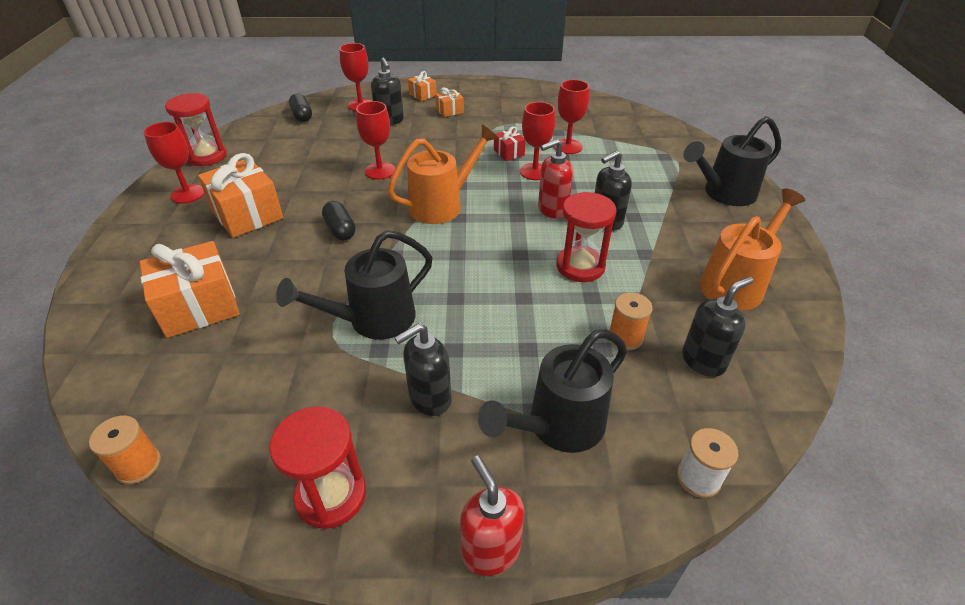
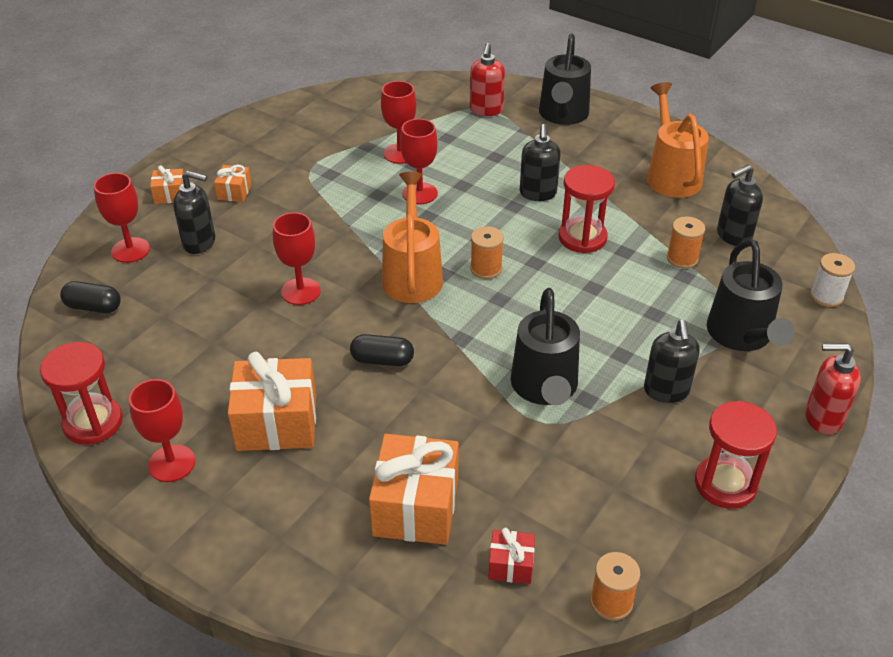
camera: 55 degrees left, 0 degrees up
(485, 234) = (486, 269): none -> orange spool
(509, 153) = (368, 193): red gift -> red gift (511, 565)
(552, 210) = (490, 213): red soap dispenser -> red soap dispenser (486, 110)
(703, 361) = (733, 236): black soap dispenser -> black soap dispenser turned 120 degrees counterclockwise

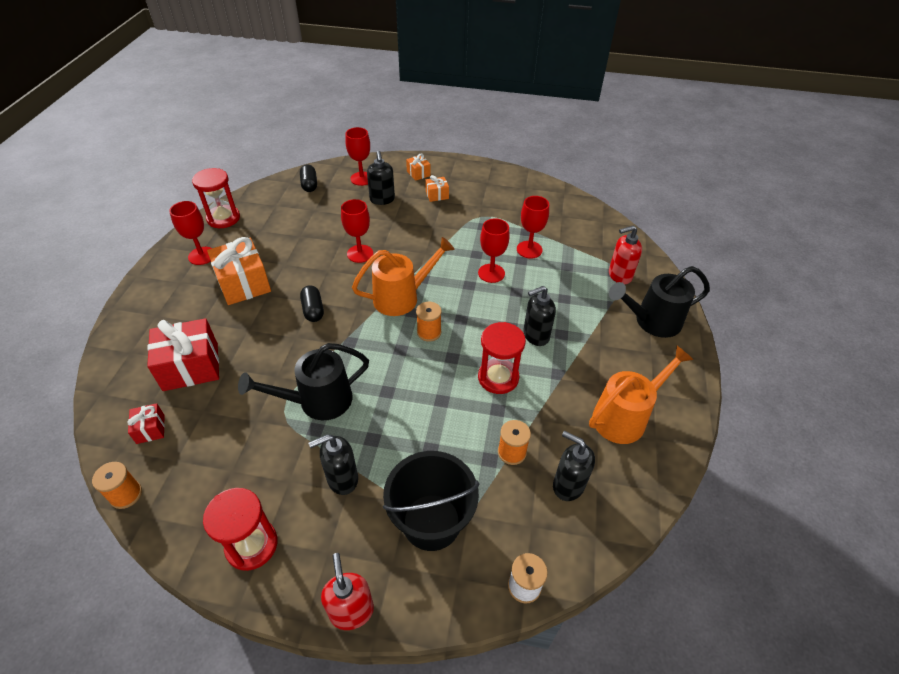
camera: 65 degrees right, 5 degrees up
(416, 507) = (191, 367): orange gift -> red gift
(742, 336) = (431, 522): black watering can -> black bucket

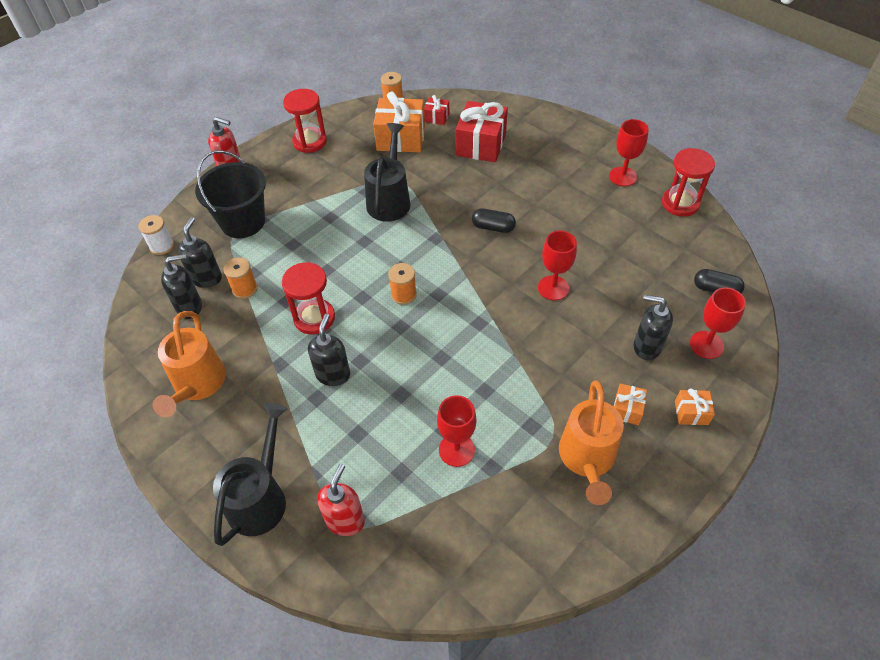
camera: 125 degrees right, 5 degrees up
(244, 283) = (562, 193): orange gift -> orange gift (401, 138)
(342, 479) = (314, 191): black soap dispenser -> black soap dispenser (207, 278)
(402, 297) = (463, 295): orange watering can -> orange watering can (587, 460)
(491, 273) = (444, 387): red goblet -> none

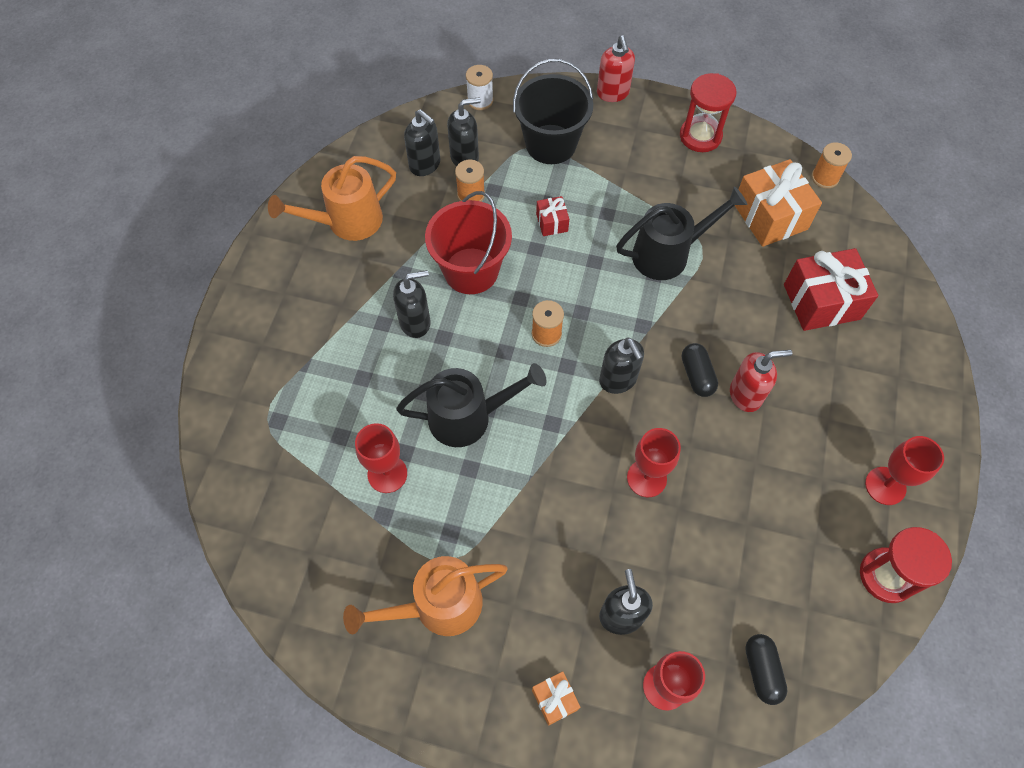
camera: 60 degrees right, 10 degrees up
(260, 497) = (263, 335): black watering can -> black watering can (469, 417)
(314, 318) = (471, 271): red hourglass -> red bucket
(345, 520) = (271, 414): red soap dispenser -> red soap dispenser (746, 395)
(436, 117) = (832, 234): red gift -> red gift (552, 222)
(469, 270) = (618, 380): none -> black soap dispenser
(627, 409) = (522, 625): orange gift -> none

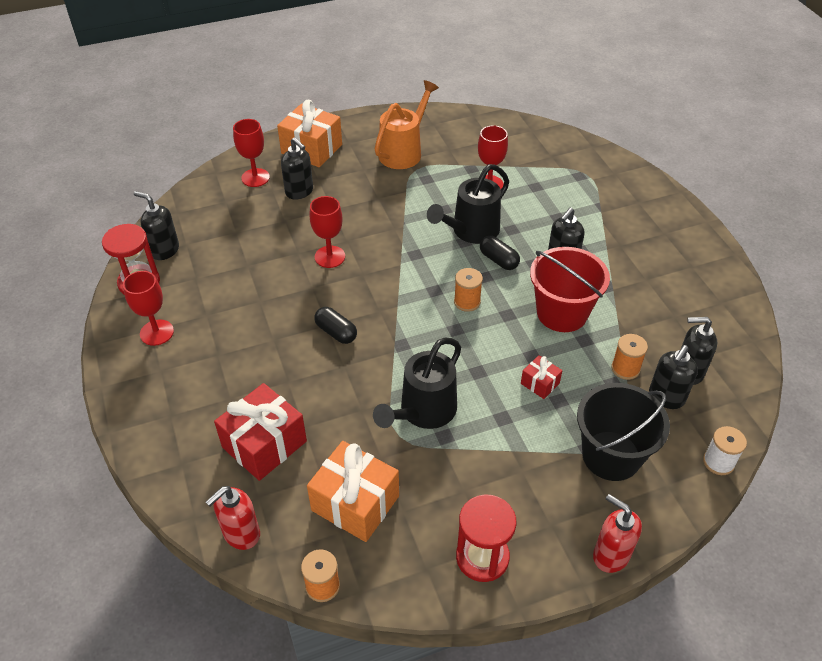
camera: 145 degrees right, 15 degrees down
(346, 222) = (686, 295): orange watering can -> none
(555, 699) = (311, 149): orange gift -> orange gift, size x2.04
(618, 380) = (391, 300): black soap dispenser -> black soap dispenser (164, 250)
(746, 395) = (291, 338): red soap dispenser -> red soap dispenser (241, 534)
(762, 670) = (202, 207): black capsule -> black capsule (498, 260)

